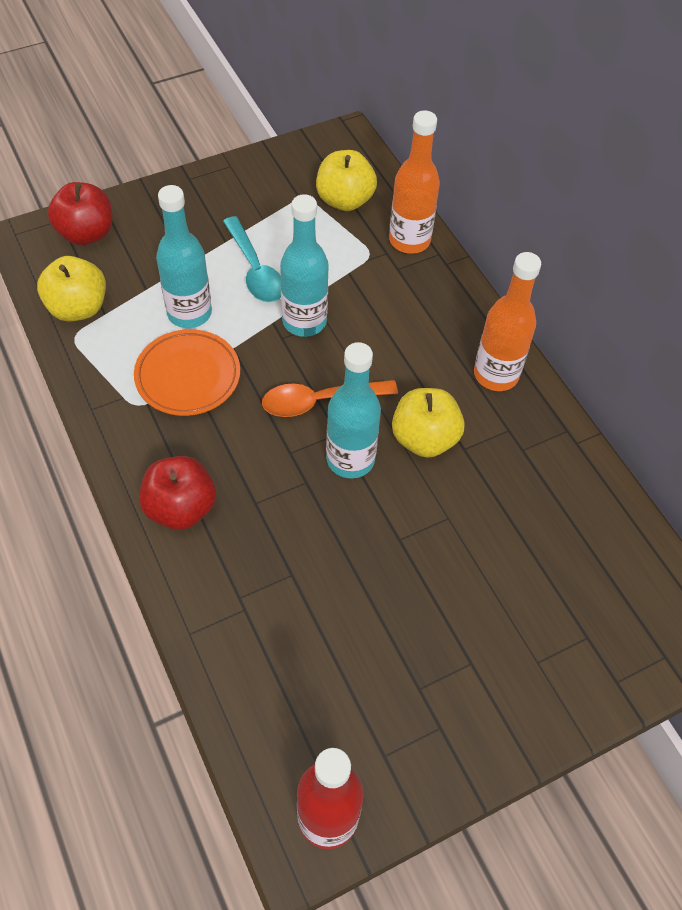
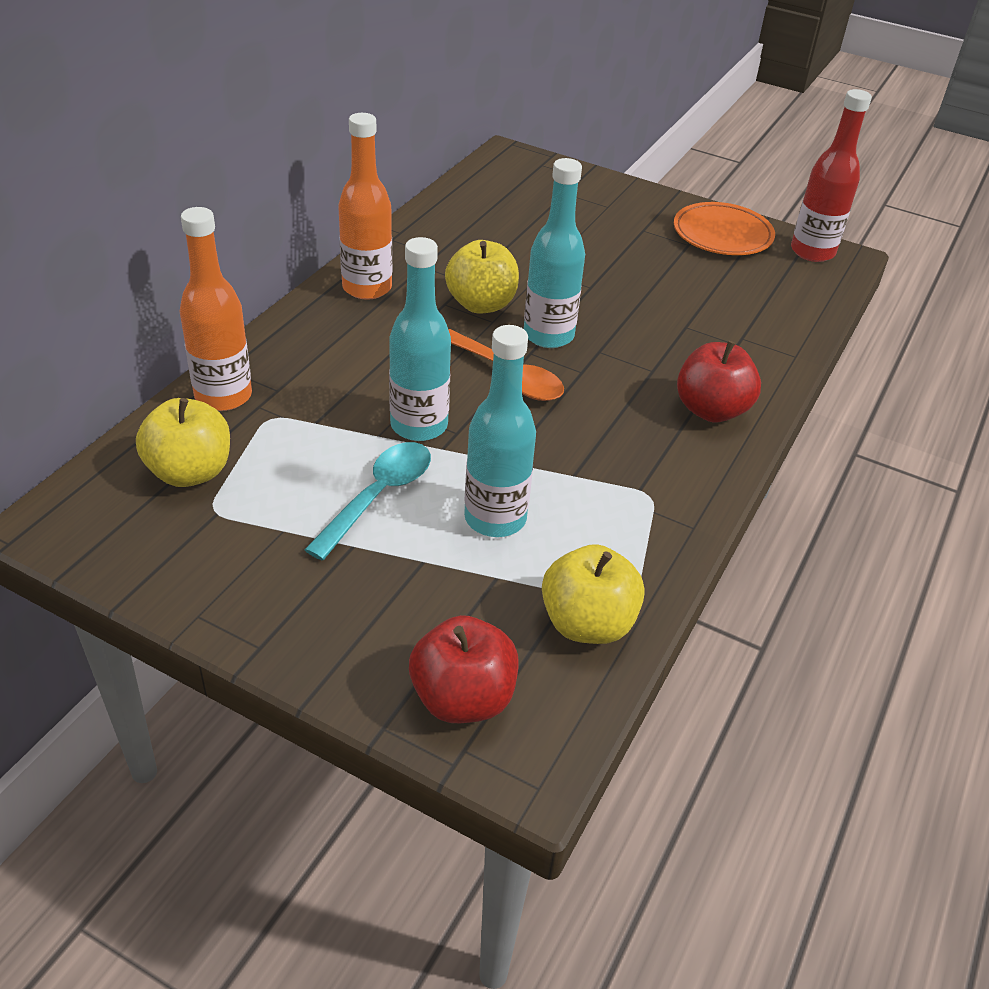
camera: 125 degrees left, 15 degrees down
(188, 376) = (576, 476): orange plate -> orange plate (722, 235)

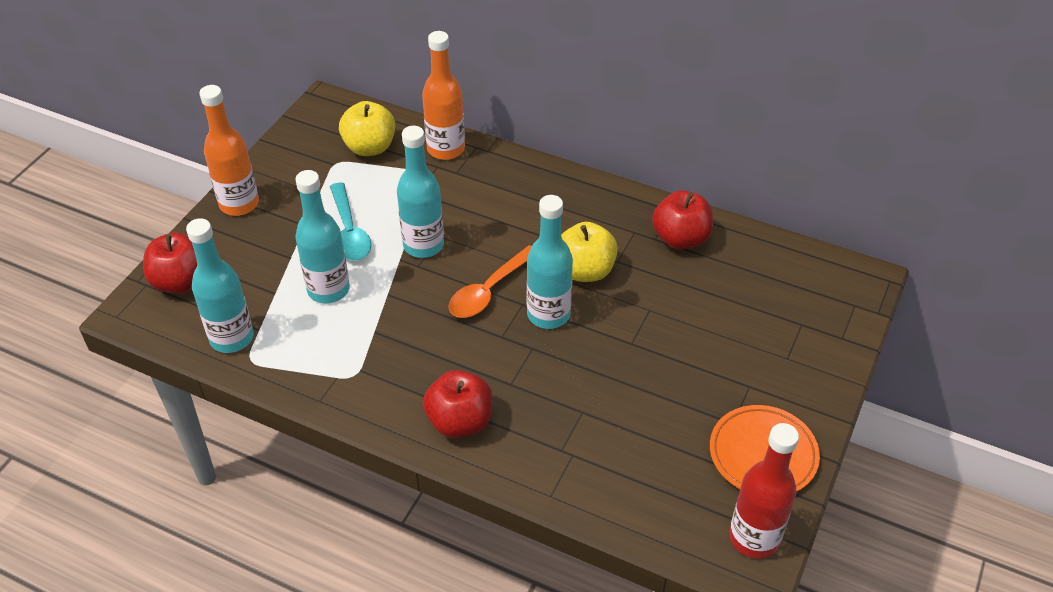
camera: 90 degrees right, 5 degrees up
(367, 288) = (592, 202): orange bottle -> orange bottle (239, 204)
(378, 496) = (349, 231): turquoise spoon -> turquoise spoon turned 45 degrees clockwise
(439, 239) = (680, 238): none -> red apple
(587, 623) = (232, 338): yellow apple -> turquoise bottle

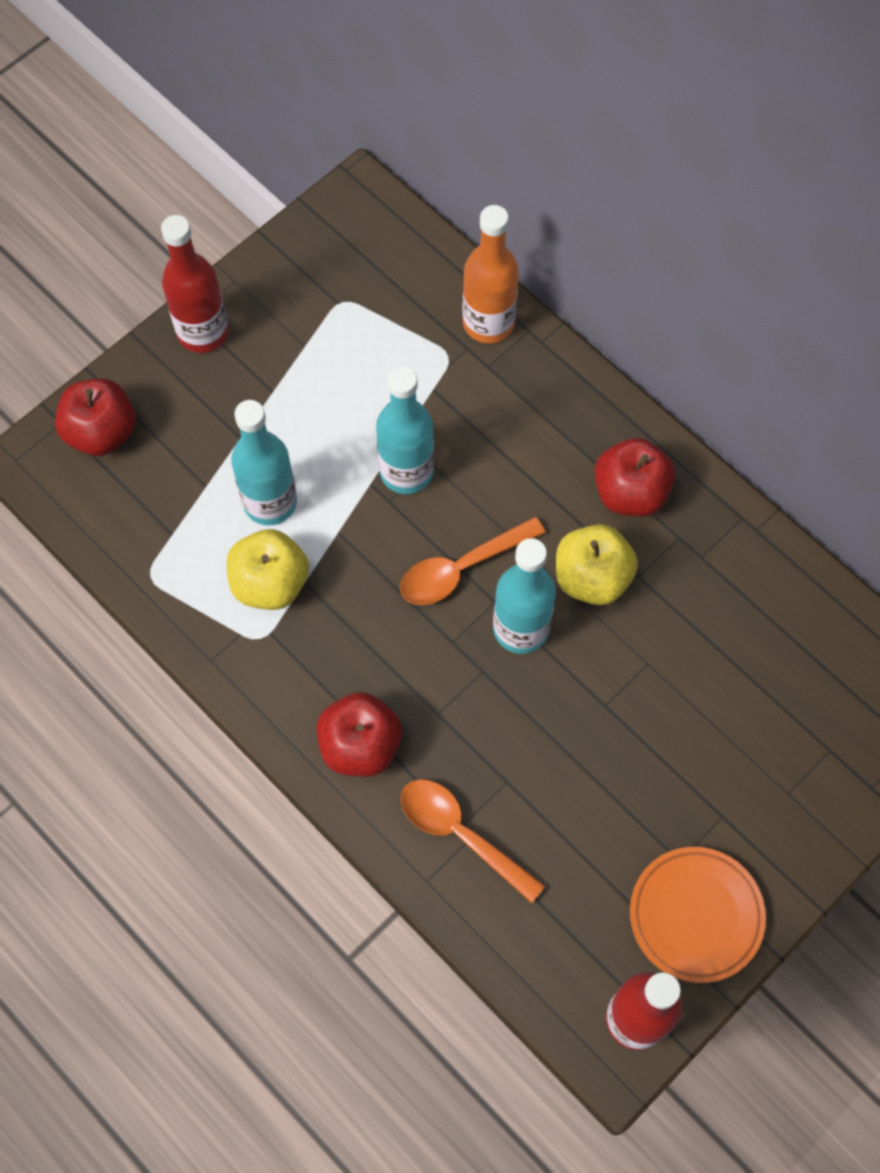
camera: 20 degrees right, 20 degrees up
(232, 338) = (137, 536): turquoise bottle -> none
(239, 204) = (203, 332): orange bottle -> red bottle
(349, 231) = (323, 420): turquoise spoon -> none
(370, 147) = (392, 289): yellow apple -> yellow apple (270, 583)
(562, 456) = (460, 834): none -> orange spoon
(680, 238) = (734, 568): red apple -> red apple (630, 492)

